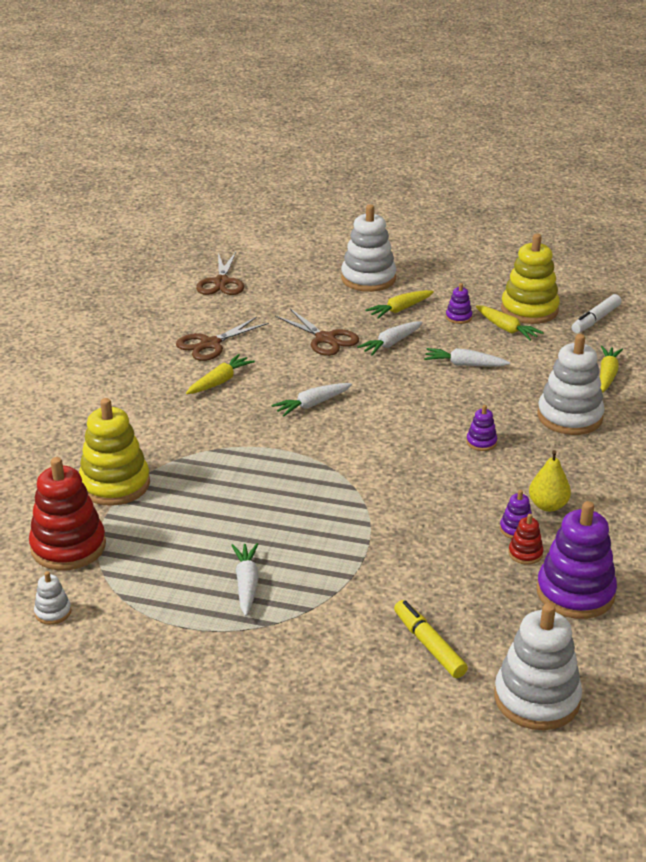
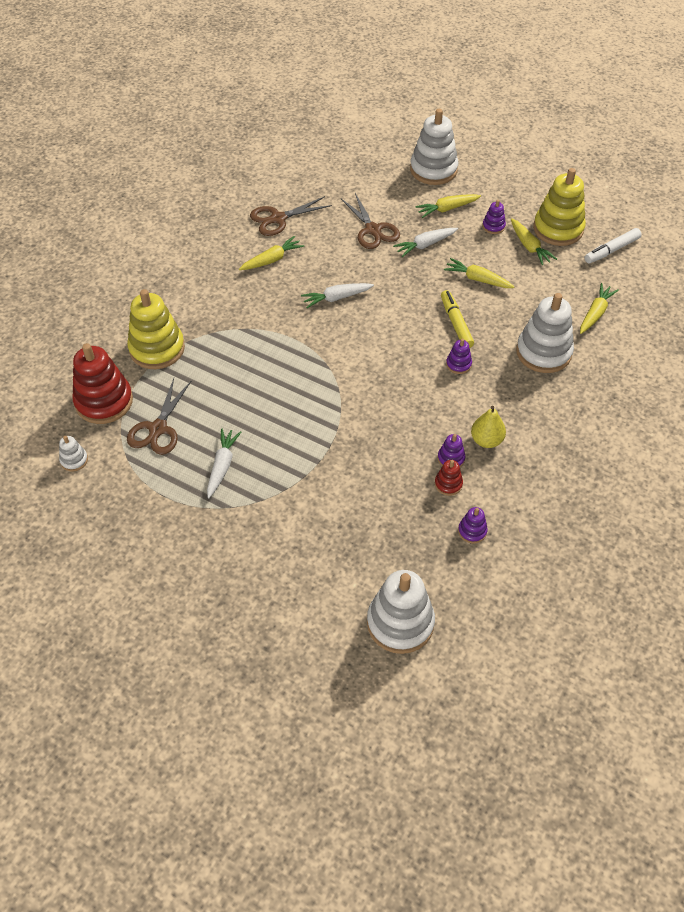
camera: 15 degrees right, 20 degrees up
(221, 282) = (310, 153): brown scissors -> brown scissors (158, 429)
(429, 645) = (338, 554): yellow marker -> yellow marker (456, 323)
(465, 365) = (478, 279): white carrot -> yellow carrot
(575, 593) = (472, 531): purple stacking toy -> purple stacking toy, size x0.46

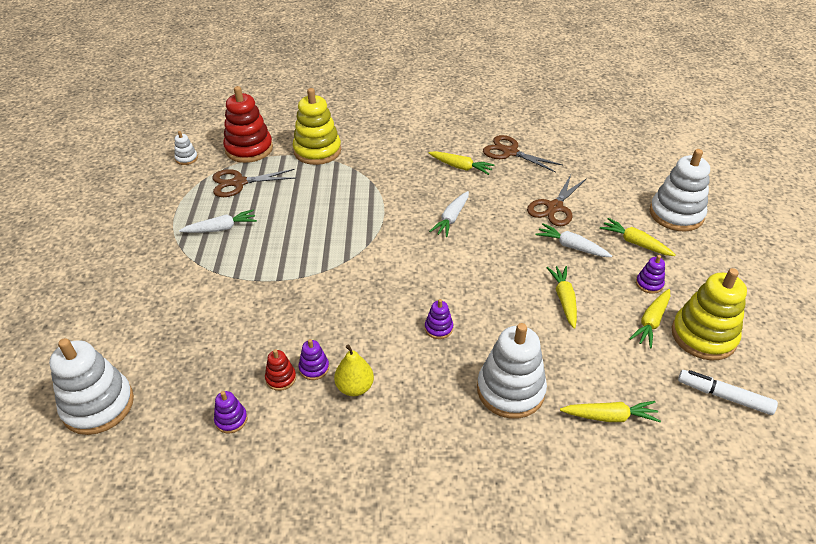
camera: 60 degrees right, 10 degrees down
(337, 298) = (451, 218): white carrot -> white carrot turned 105 degrees counterclockwise
(456, 323) = (490, 306): yellow marker -> none

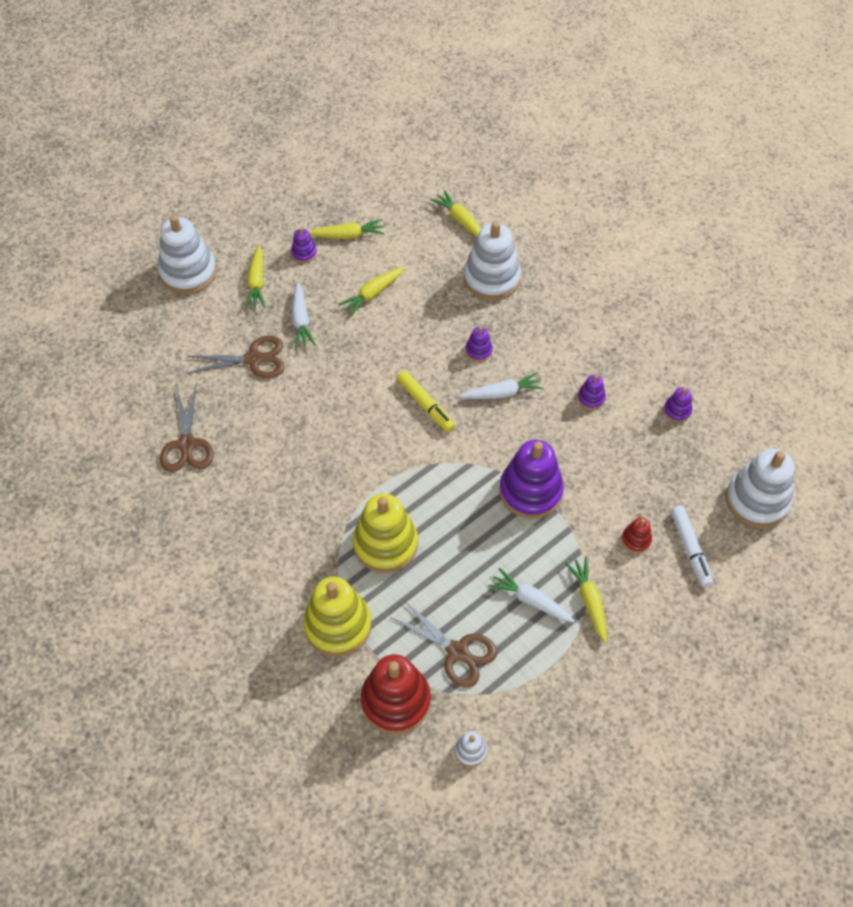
camera: 130 degrees left, 15 degrees up
(281, 378) = (619, 410): red stacking toy -> red stacking toy (636, 539)
(287, 277) = (530, 491): none -> purple stacking toy
(354, 387) = (579, 362): yellow pear -> none
(421, 267) = (425, 405): none -> yellow marker
(451, 218) = (341, 425): white carrot -> white carrot (502, 393)
(460, 167) = (251, 470): yellow carrot -> yellow carrot (589, 601)
(703, 336) = (335, 203): yellow stacking toy -> yellow stacking toy (385, 544)
(724, 396) = (385, 175): white marker -> white marker (690, 549)

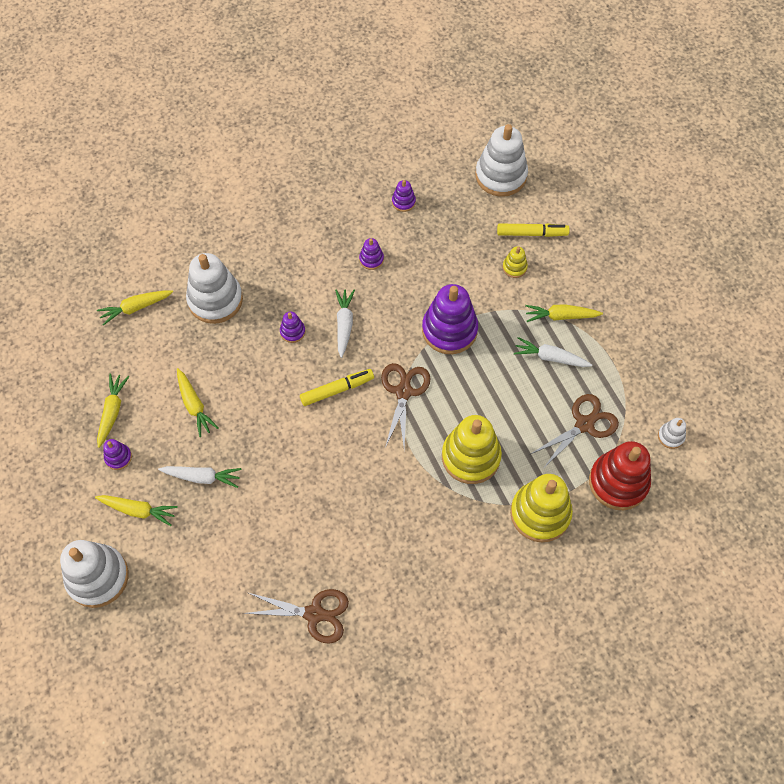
camera: 75 degrees left, 5 degrees up
(254, 359) = (233, 531): brown scissors -> brown scissors (403, 391)
(531, 600) = (551, 357): white carrot -> white carrot turned 60 degrees clockwise
(636, 539) = (514, 267): red stacking toy -> yellow stacking toy
(690, 549) = (532, 233): white marker -> yellow marker

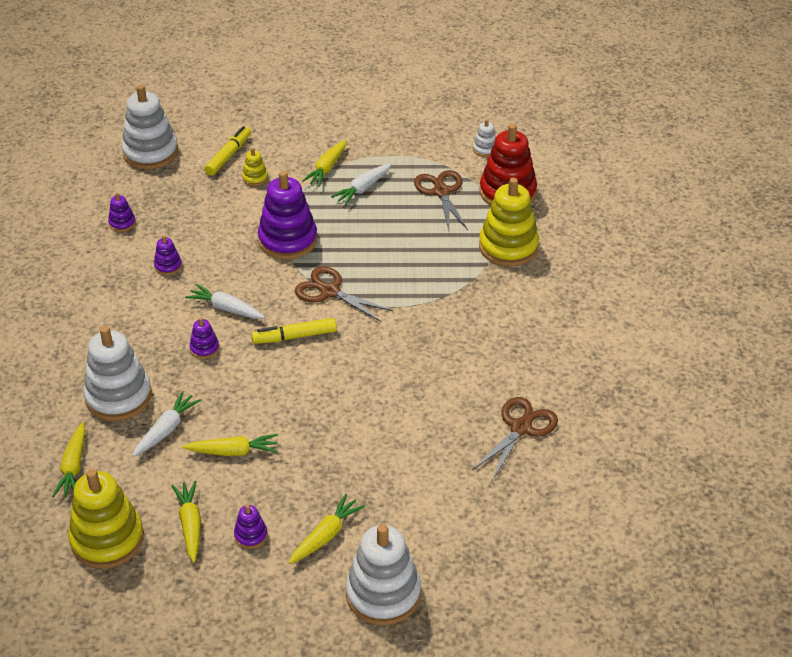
camera: 65 degrees left, 20 degrees down
(112, 412) = (190, 525): yellow carrot -> yellow carrot turned 45 degrees clockwise
(202, 477) = (321, 470): white carrot -> white carrot (166, 430)
(337, 390) = (294, 336): yellow marker -> yellow marker turned 105 degrees counterclockwise
(471, 457) = (426, 270): yellow stacking toy -> yellow stacking toy (107, 539)

